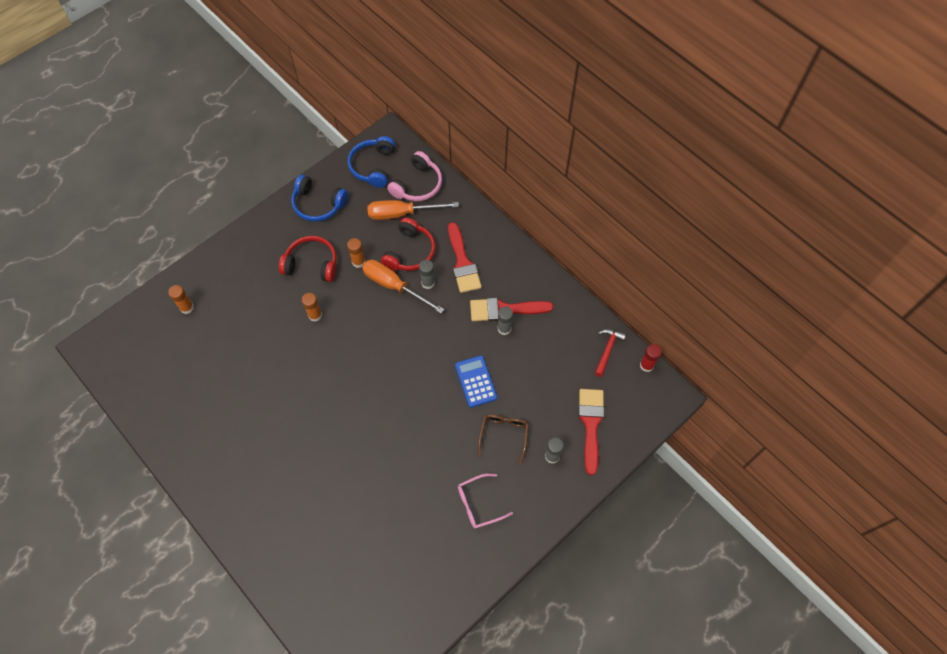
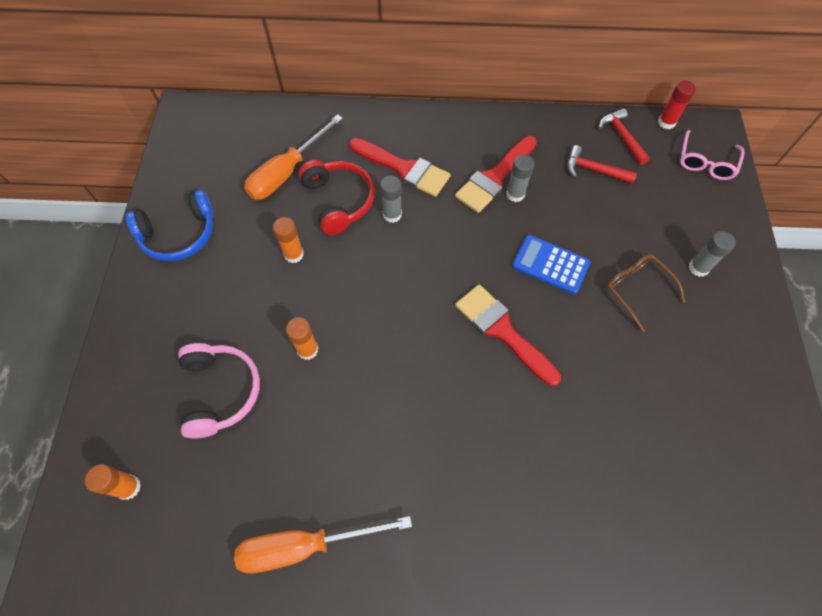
camera: 45 degrees left, 0 degrees up
(312, 264) = (242, 300): red headphones -> none
(373, 166) = (202, 152): blue headphones -> none
(394, 286) = (361, 246): orange screwdriver -> orange screwdriver (305, 545)
(417, 185) = (272, 134): pink headphones -> pink headphones (220, 391)
(479, 504) = (699, 377): pink glasses -> pink glasses (705, 162)
(565, 354) = (594, 170): none -> red hammer
(591, 424) = (691, 210): red brush -> red brush (502, 331)

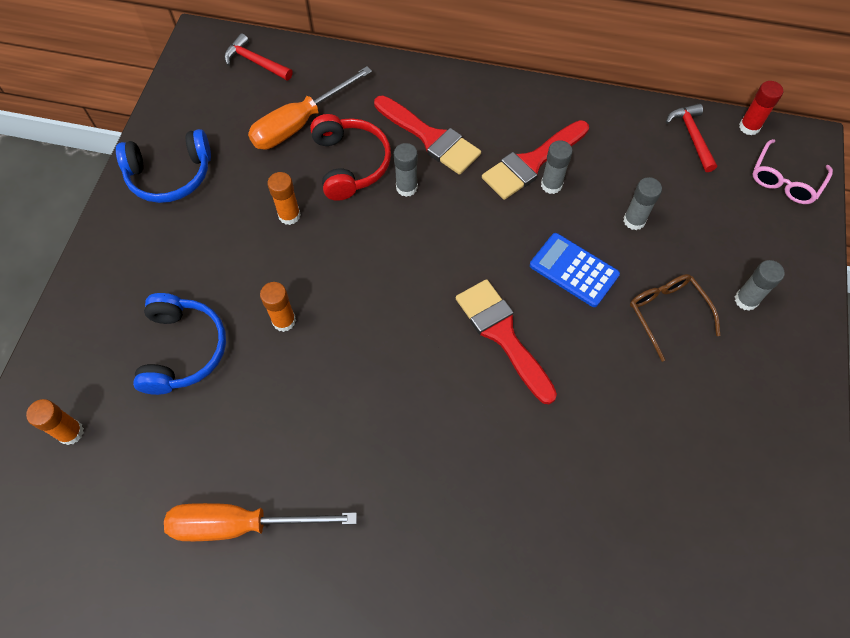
camera: 10 degrees right, 0 degrees up
(220, 391) = (183, 350): pink headphones -> blue headphones
(591, 214) = (634, 220): none -> grey glue stick
(594, 170) = (649, 170): red hammer -> red hammer (255, 62)

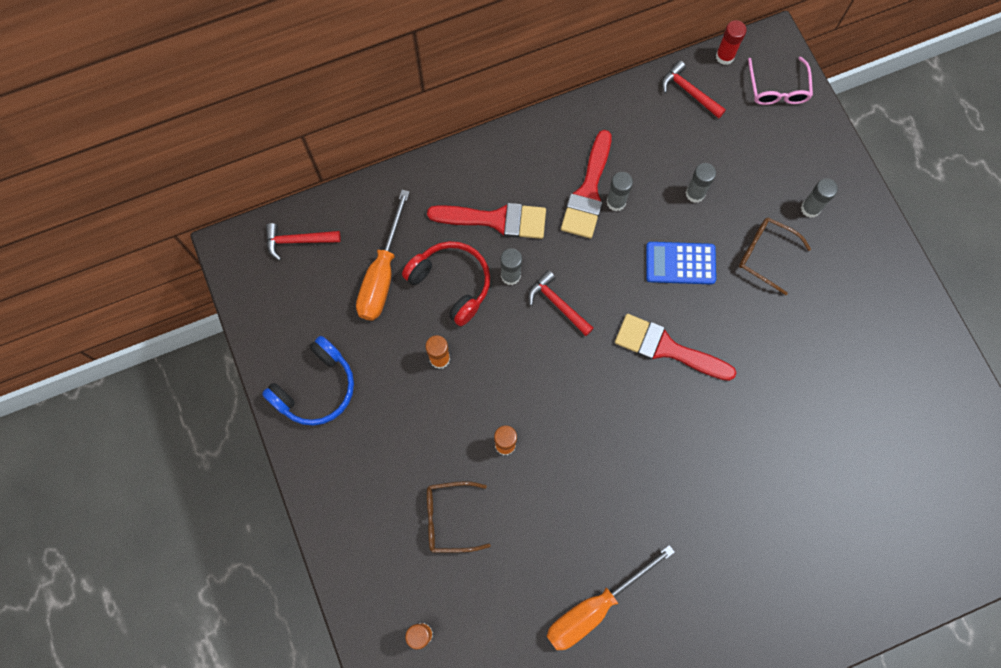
camera: 35 degrees left, 10 degrees up
(183, 350) = (449, 518): blue headphones -> brown glasses
(429, 235) = (557, 304): none -> red hammer

